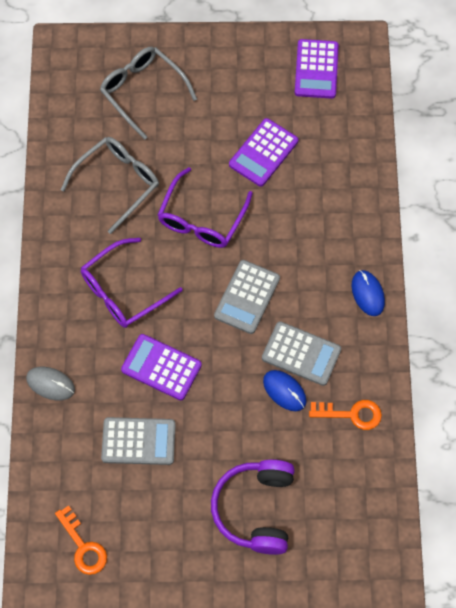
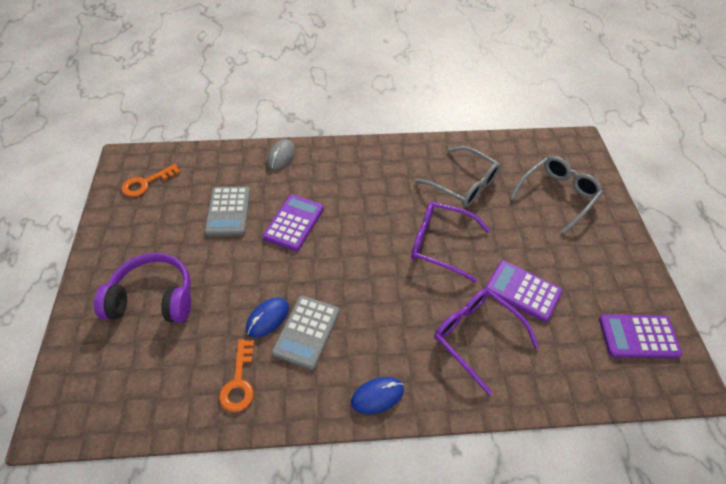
camera: 85 degrees right, 15 degrees down
(124, 290) = (364, 194): purple glasses -> purple glasses (477, 337)
(247, 297) = (364, 283): grey calculator -> none

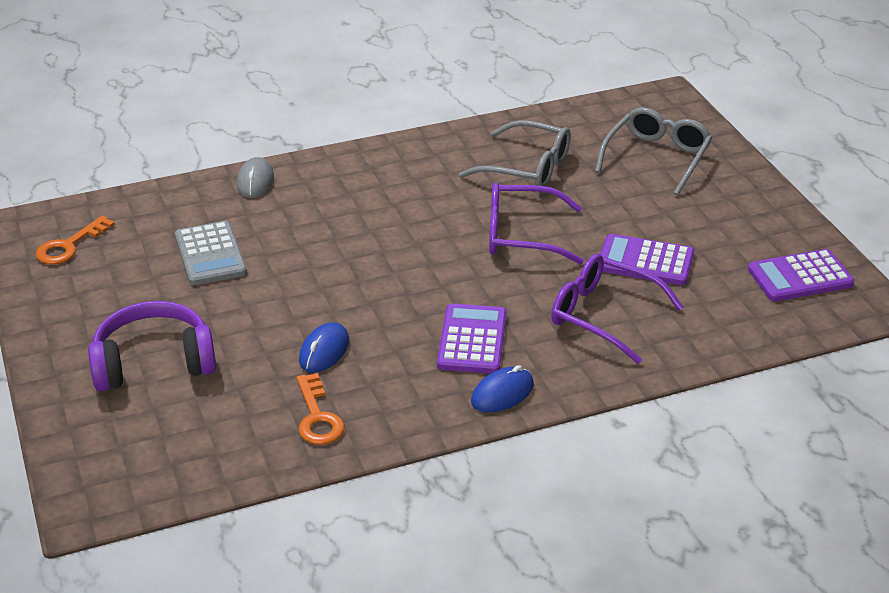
camera: 15 degrees left, 15 degrees down
(294, 223) = (311, 249): purple calculator -> purple calculator (472, 340)
(306, 332) = (383, 353): grey calculator -> none

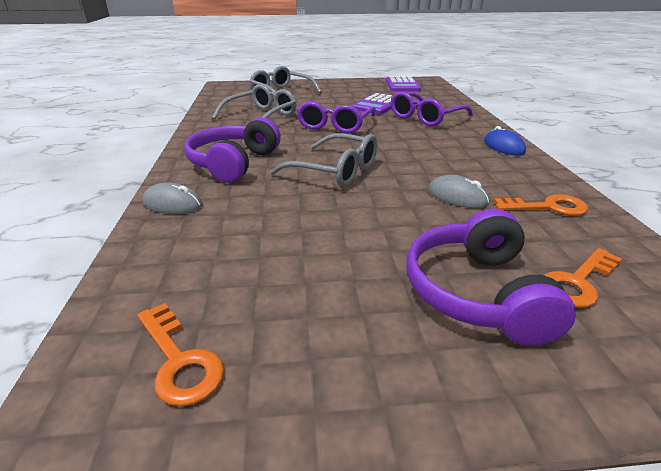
camera: 75 degrees left, 5 degrees down
(178, 419) = (577, 282): none -> orange key
(210, 254) = (283, 239): grey calculator -> none
(324, 351) = (457, 196): blue mouse -> grey mouse
(357, 189) = (234, 163): none -> purple headphones
(363, 259) = (334, 170): none -> grey glasses
(472, 340) = (446, 148): purple calculator -> none

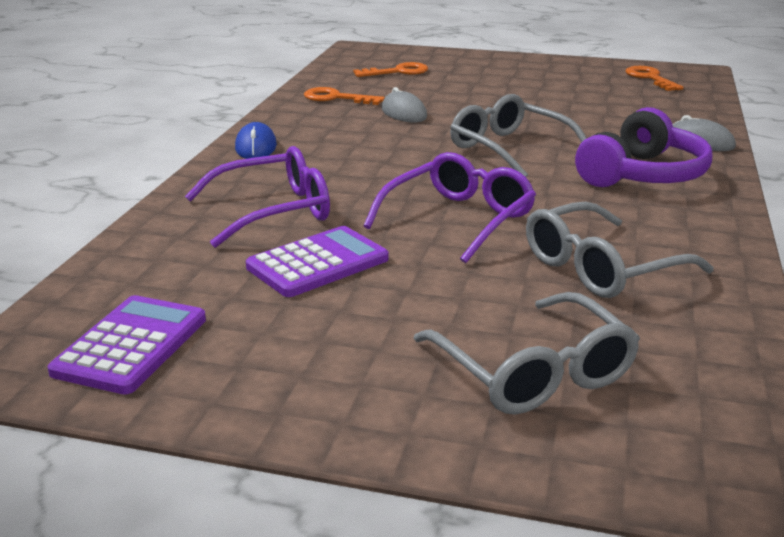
camera: 160 degrees left, 5 degrees down
(477, 293) = (466, 76): purple headphones -> none

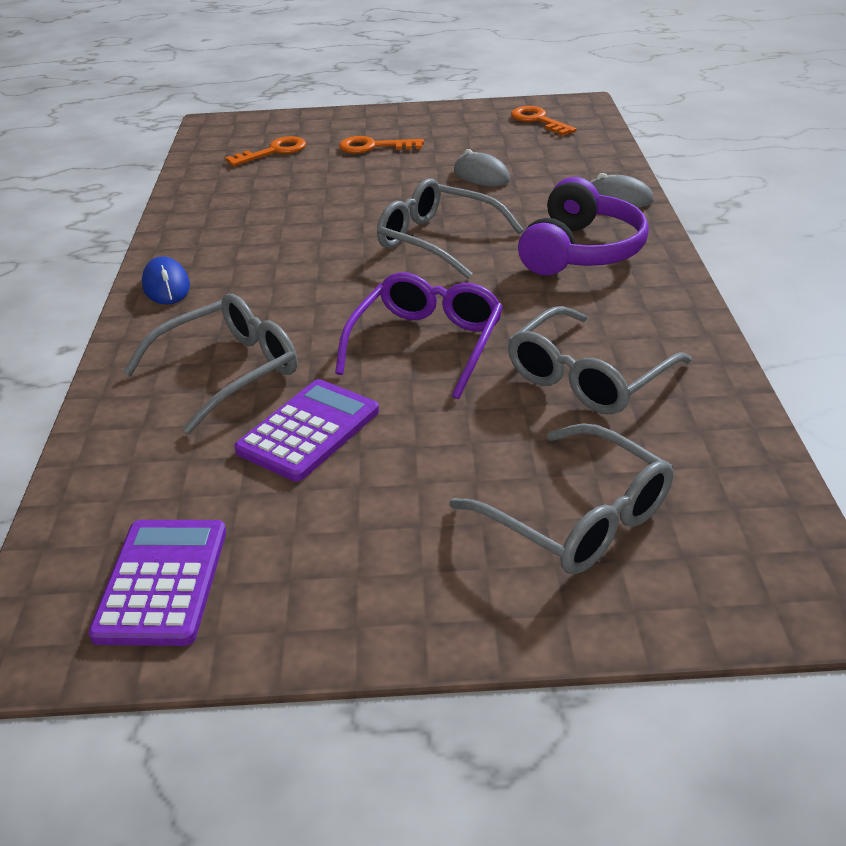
camera: 15 degrees left, 10 degrees up
(272, 211) = (227, 372): purple glasses -> grey glasses
(336, 98) = (223, 200): orange key -> orange key (373, 147)
(404, 113) = (306, 210): grey mouse -> grey mouse (481, 176)

